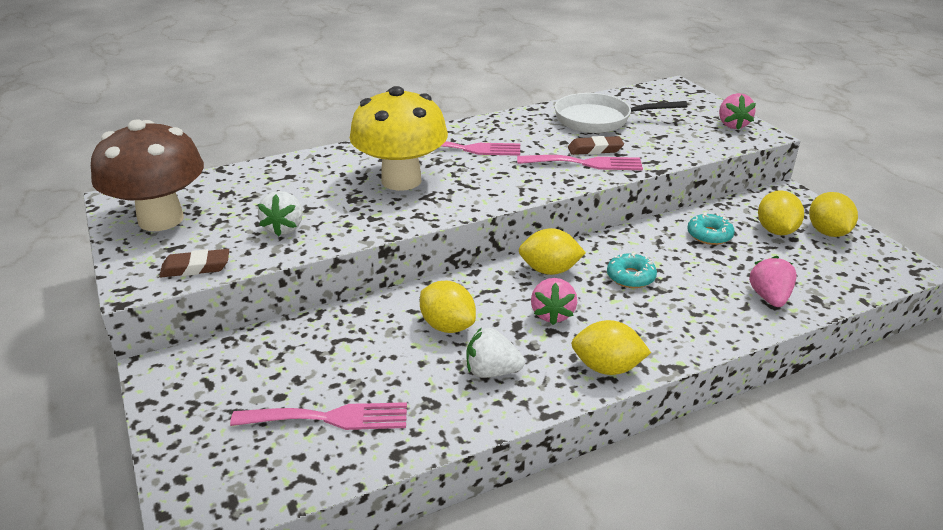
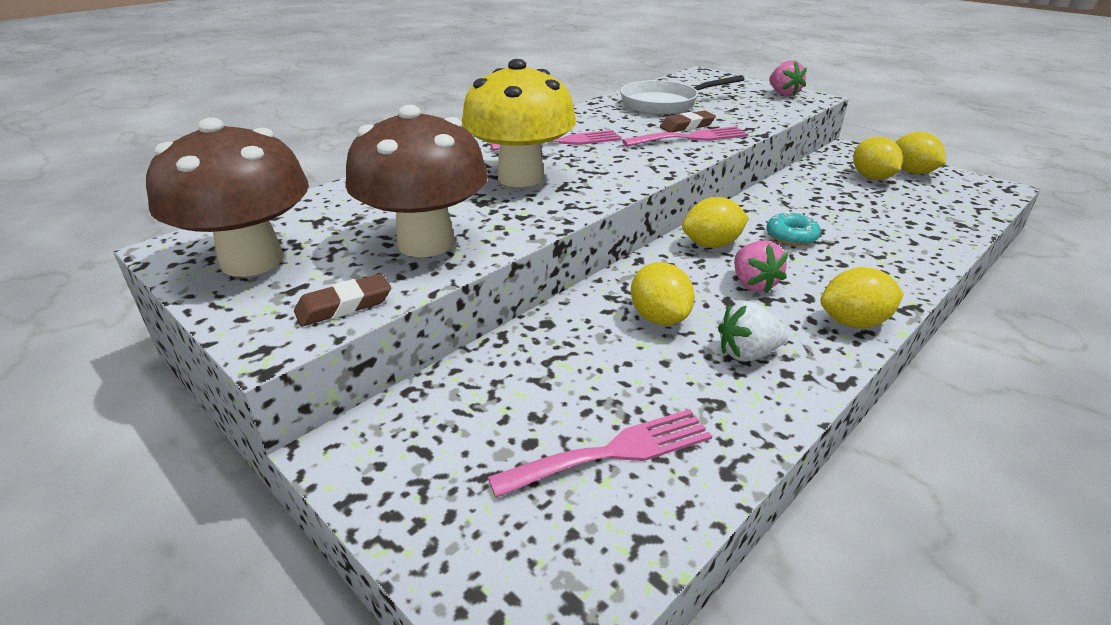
camera: 20 degrees left, 0 degrees up
(284, 228) = (426, 243): white strawberry -> brown mushroom
(447, 326) = (659, 318): yellow lemon -> yellow lemon turned 45 degrees clockwise
(709, 235) = (822, 190): turquoise donut -> none
(769, 298) = (924, 231): pink strawberry -> none

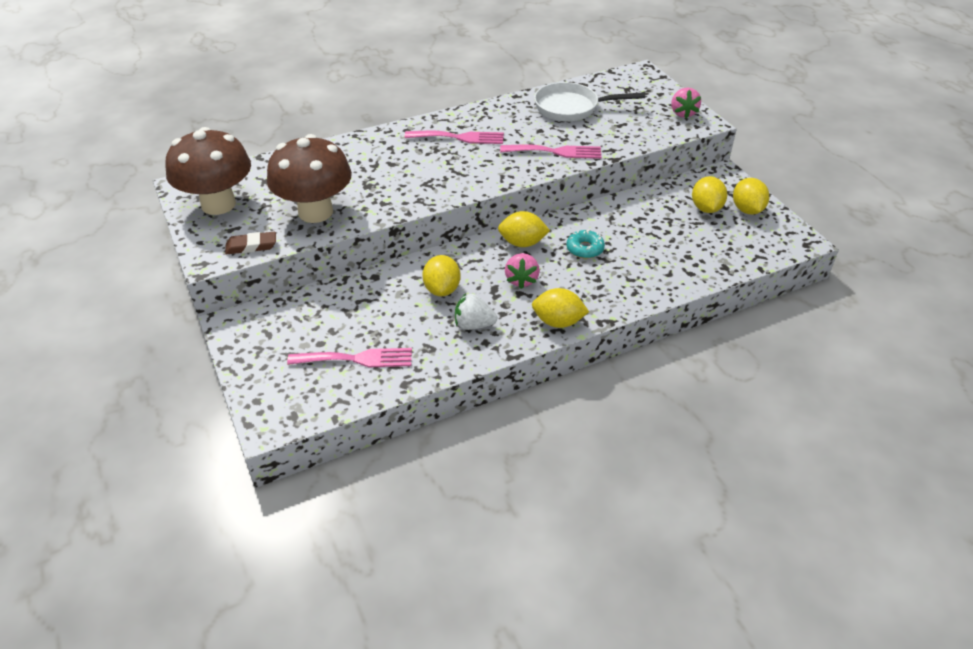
camera: 20 degrees right, 10 degrees up
(520, 177) = (406, 168): yellow mushroom -> none
(687, 126) = (565, 138): brown eraser -> none

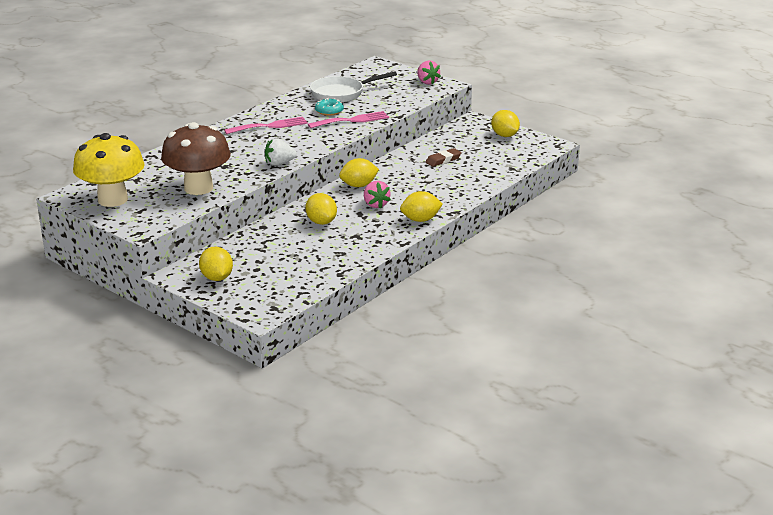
camera: 25 degrees left, 15 degrees down
(218, 204) = (113, 200): brown mushroom -> yellow mushroom
(251, 246) = (167, 216): brown eraser -> brown eraser (443, 160)
(357, 359) = (292, 270): pink fork -> none
(473, 325) = (362, 234): white strawberry -> white strawberry (279, 163)
(585, 249) = (407, 179): turquoise donut -> turquoise donut (329, 111)
(706, 208) = (475, 140): yellow lemon -> yellow lemon (217, 278)

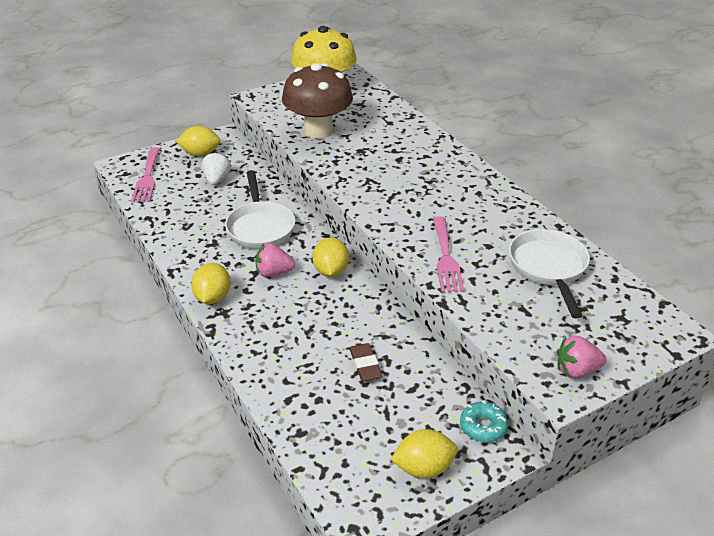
camera: 110 degrees right, 10 degrees up
(270, 126) = (455, 193): pink fork -> pink fork (147, 178)
(279, 163) = (345, 183): white strawberry -> white strawberry (217, 180)
(321, 222) = (260, 227): yellow lemon -> white pan
(329, 111) = (486, 245): turquoise donut -> turquoise donut (483, 426)

